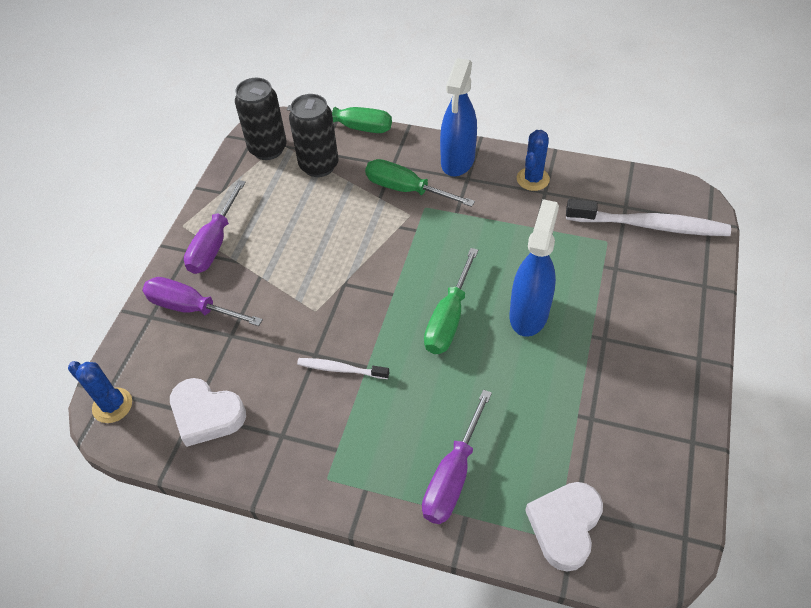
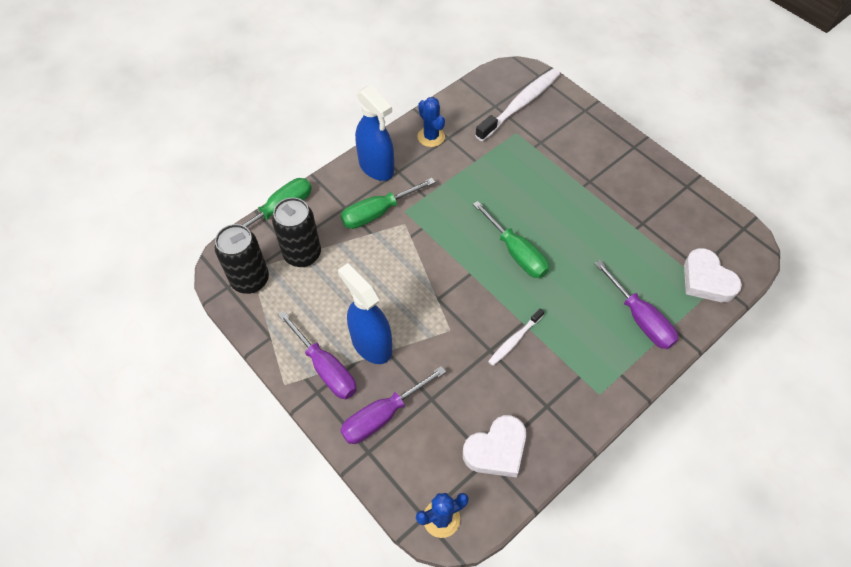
camera: 60 degrees left, 5 degrees up
(529, 314) = (544, 207): blue spray bottle -> blue spray bottle (371, 344)

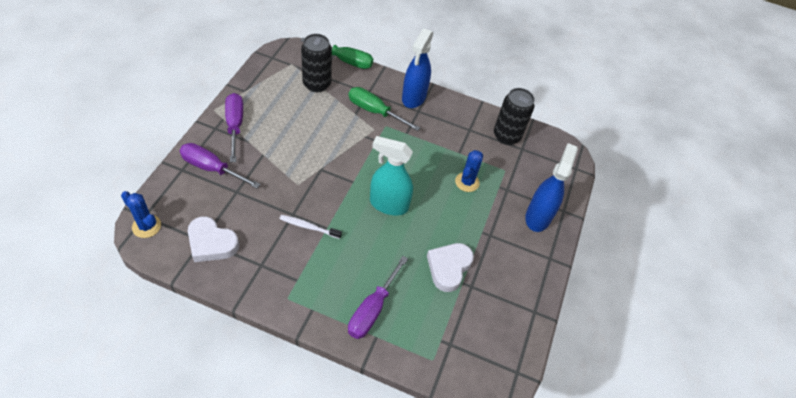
camera: 55 degrees right, 5 degrees down
(250, 280) = (282, 66): black can -> black can (506, 136)
(325, 368) = (235, 126): purple screwdriver -> purple screwdriver turned 150 degrees clockwise
(371, 344) = (264, 144): blue spray bottle -> blue spray bottle (538, 217)
(431, 137) = (463, 119): blue cactus -> blue cactus (467, 182)
(516, 252) = (388, 204): green screwdriver -> turquoise spray bottle
(520, 104) = (535, 164): white toothbrush -> none
(706, 280) = (440, 353): white heart -> white heart (448, 268)

